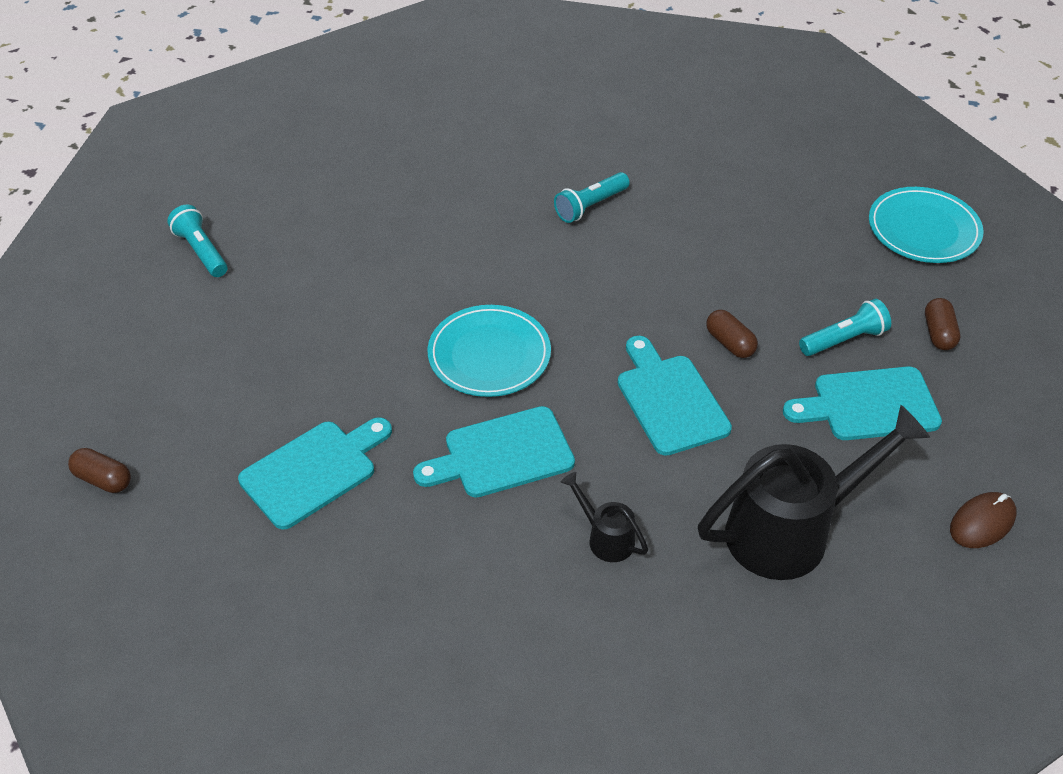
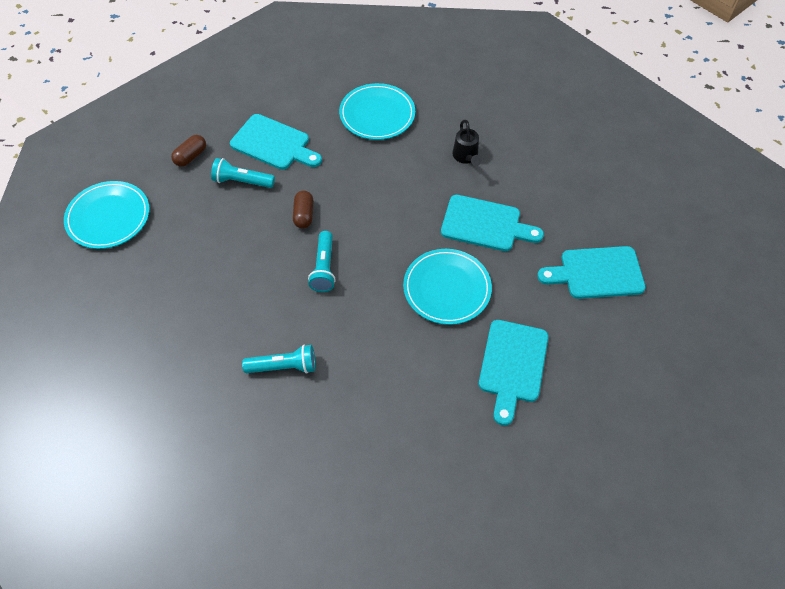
camera: 145 degrees left, 10 degrees up
(103, 479) = (728, 338): brown capsule -> none
(201, 251) = (598, 507): turquoise flashlight -> turquoise flashlight (324, 268)
(669, 400) = (370, 203): turquoise cutting board -> turquoise cutting board (512, 365)
(791, 530) = (377, 114): black watering can -> turquoise plate
(982, 523) = (291, 73): brown mouse -> none

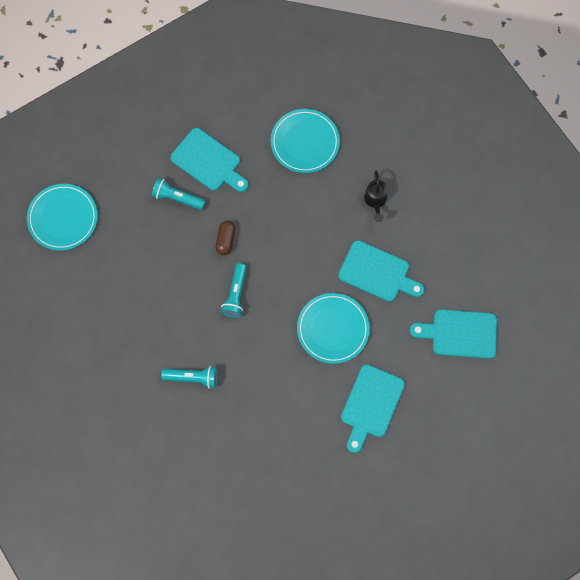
camera: 10 degrees right, 15 degrees up
(191, 156) = (135, 165): brown capsule -> none

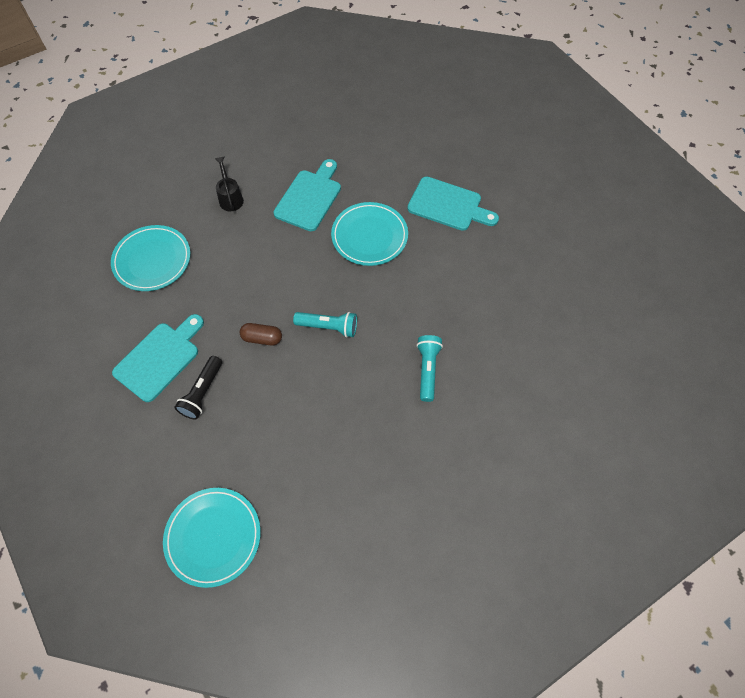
camera: 90 degrees left, 10 degrees down
(177, 198) = (202, 392): turquoise flashlight -> black flashlight
(375, 201) = (230, 198): black watering can -> black watering can turned 105 degrees counterclockwise
(460, 334) = (374, 136): turquoise cutting board -> none

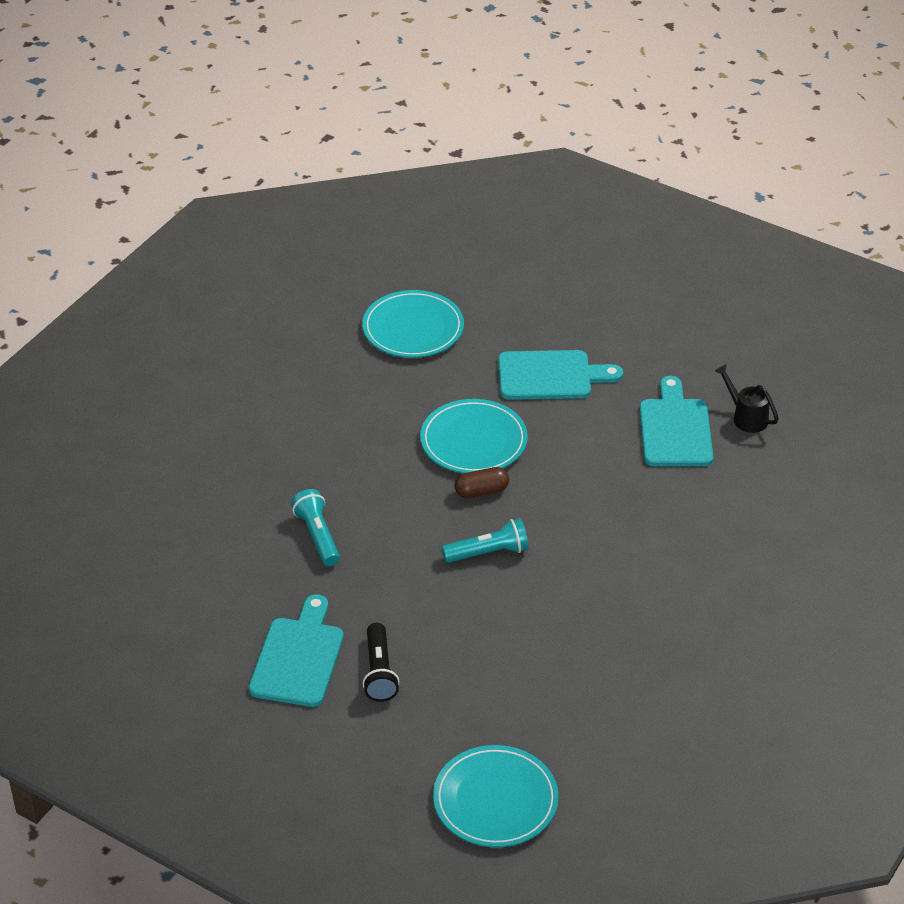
camera: 25 degrees left, 20 degrees down
(152, 260) = (207, 560): turquoise plate -> turquoise plate (413, 328)
(230, 198) = (260, 458): black watering can -> black watering can (746, 417)
(262, 338) = (413, 592): brown capsule -> brown capsule (481, 491)
(309, 197) = (366, 424): turquoise cutting board -> turquoise cutting board (675, 429)
(427, 370) = (636, 554): turquoise flashlight -> turquoise flashlight (318, 536)

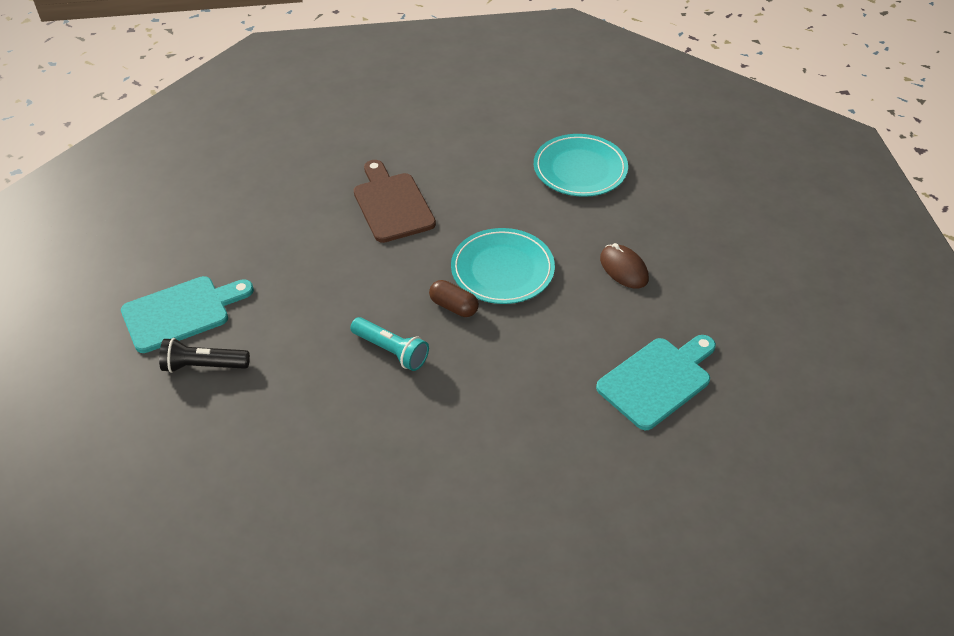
camera: 50 degrees right, 5 degrees up
(318, 536) = (315, 249): turquoise flashlight -> none
(319, 461) = (392, 204): none -> brown cutting board
(379, 672) = (204, 366): black flashlight -> black flashlight turned 45 degrees clockwise
(495, 800) = (115, 526): turquoise plate -> none
(550, 376) = (624, 269): turquoise cutting board -> brown mouse
(746, 417) = (730, 419): black watering can -> none

